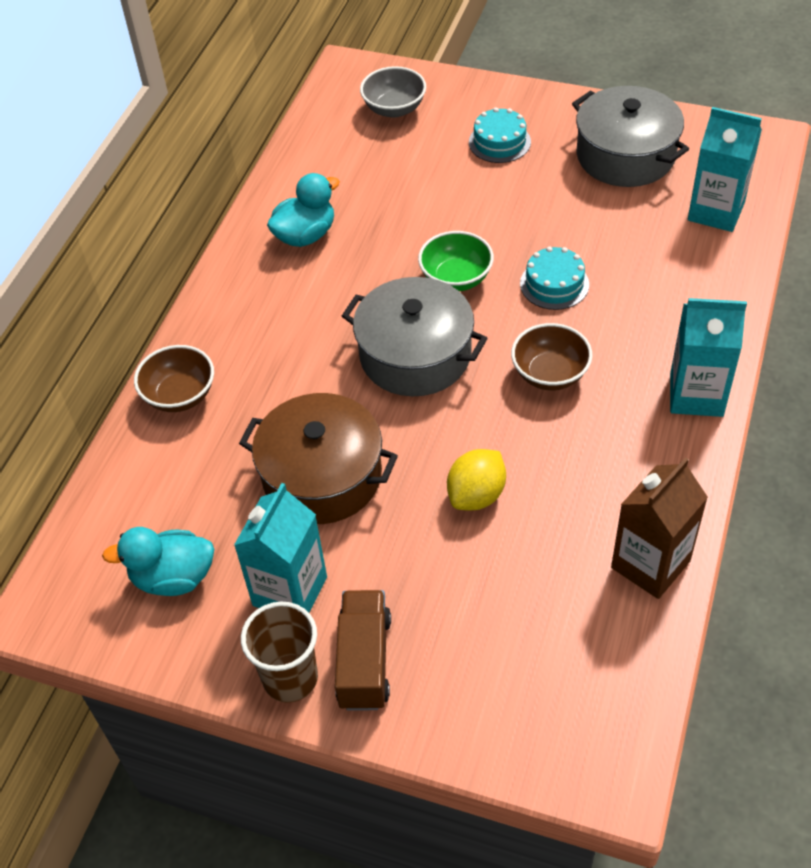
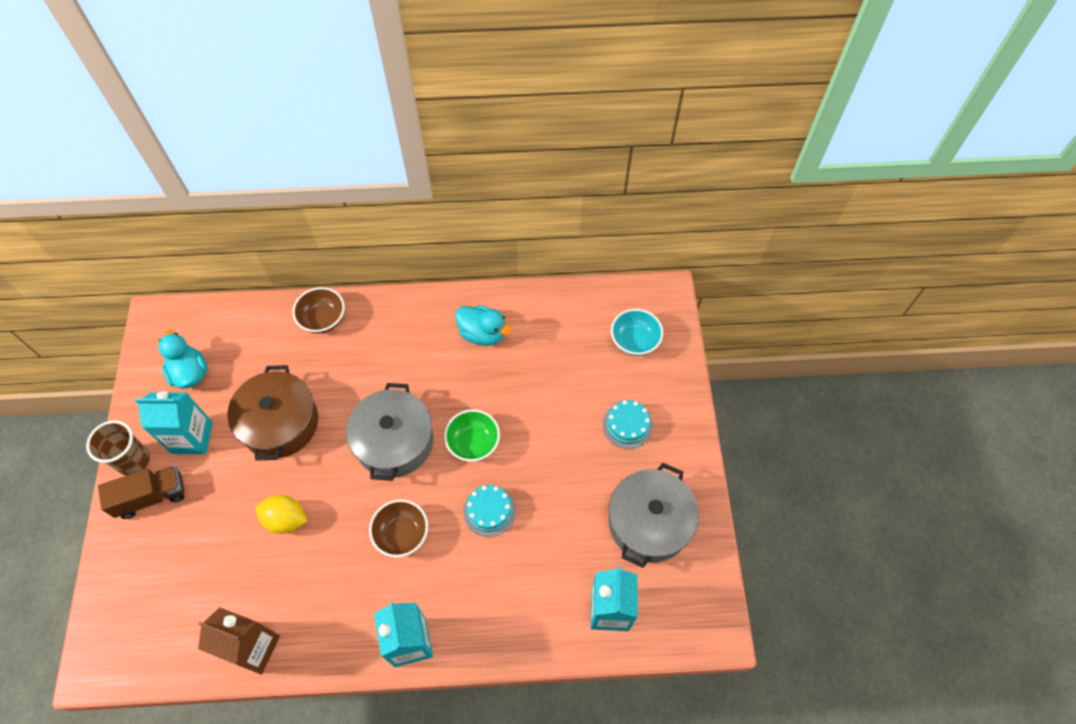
camera: 65 degrees right, 10 degrees up
(394, 109) = (634, 341): grey bowl -> turquoise bowl

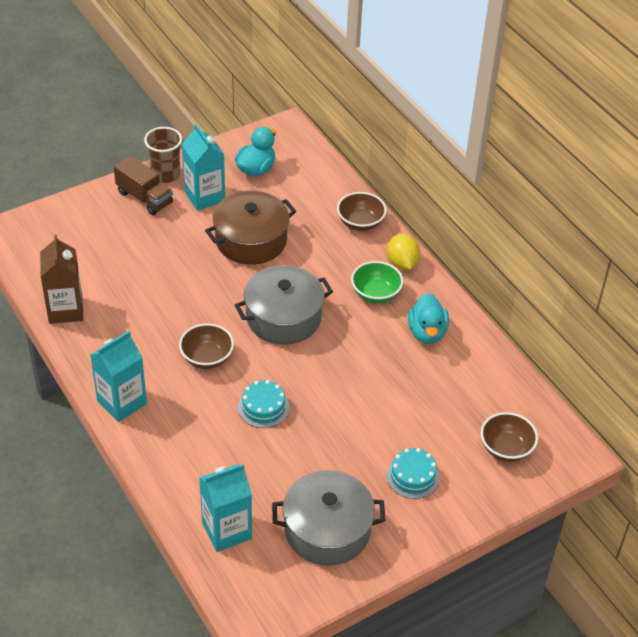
camera: 60 degrees right, 15 degrees down
(286, 519) = (174, 281): yellow lemon -> yellow lemon (402, 263)
(473, 443) = (318, 370): green bowl -> green bowl (375, 294)
(634, 341) = (506, 448): turquoise bowl -> brown bowl

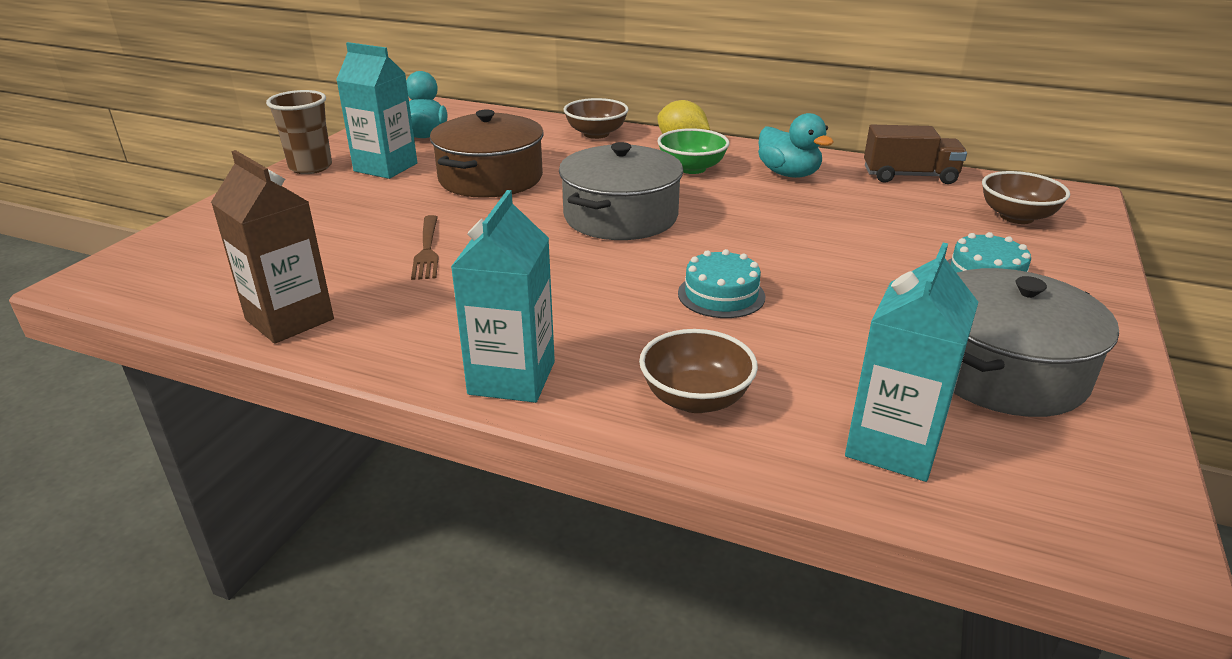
camera: 35 degrees left, 15 degrees down
(144, 198) = (301, 190): brown truck -> brown truck (909, 176)
(162, 290) = (427, 250): none -> brown fork
(207, 358) = (576, 282): brown bowl -> brown bowl (695, 399)

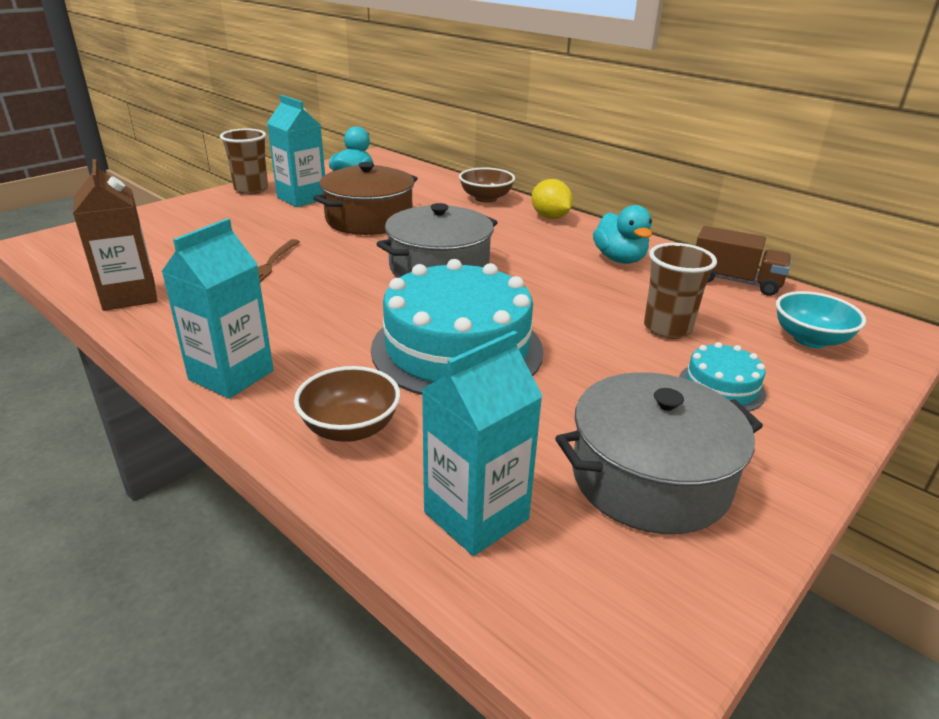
camera: 20 degrees right, 0 degrees up
(691, 168) = (538, 239): green bowl -> none
(721, 295) = (457, 349): turquoise cake -> turquoise cake, size x2.19
(893, 232) = (667, 328): none -> brown cup
(1016, 217) = (810, 339): brown bowl -> turquoise bowl

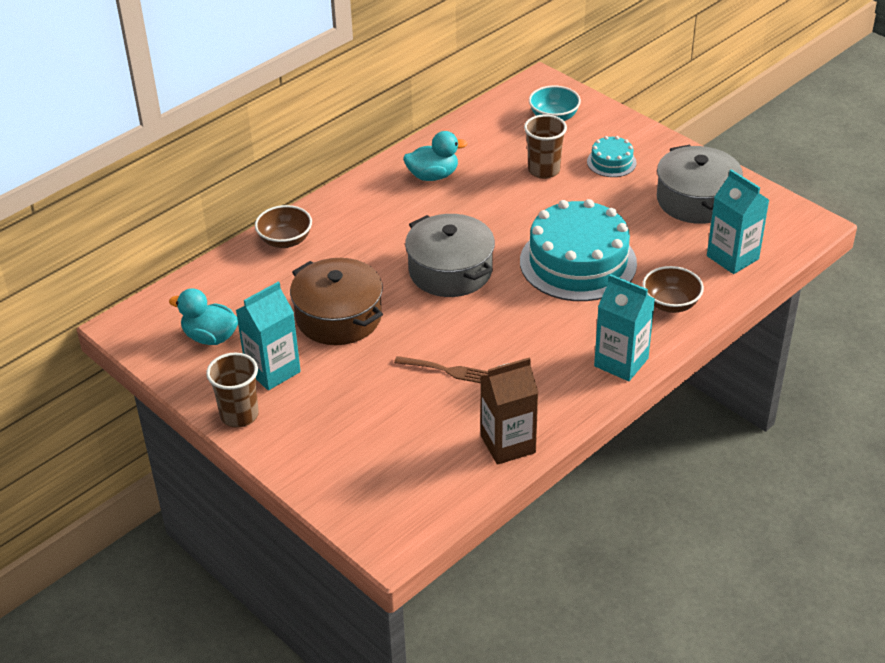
camera: 85 degrees left, 10 degrees up
(550, 217) = (340, 204): yellow lemon -> none
(735, 281) = (472, 128): brown truck -> none

